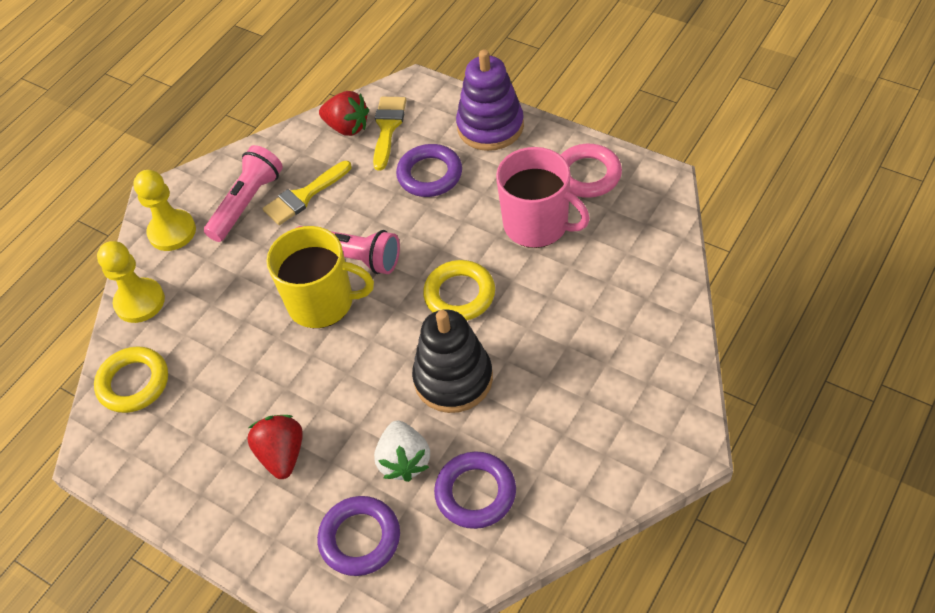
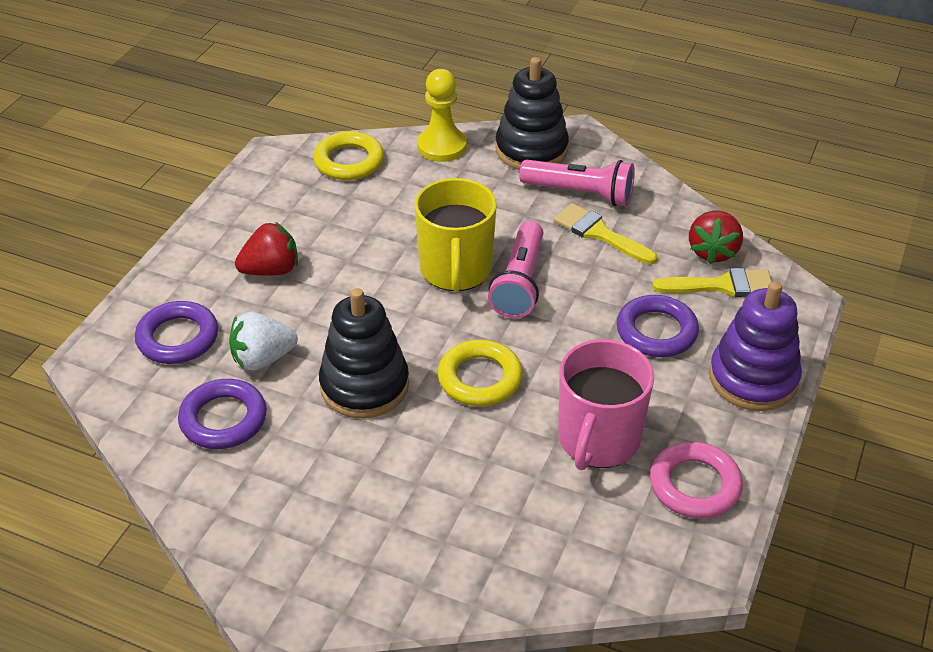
camera: 75 degrees right, 10 degrees down
(172, 232) = (531, 150): yellow pawn -> black stacking toy

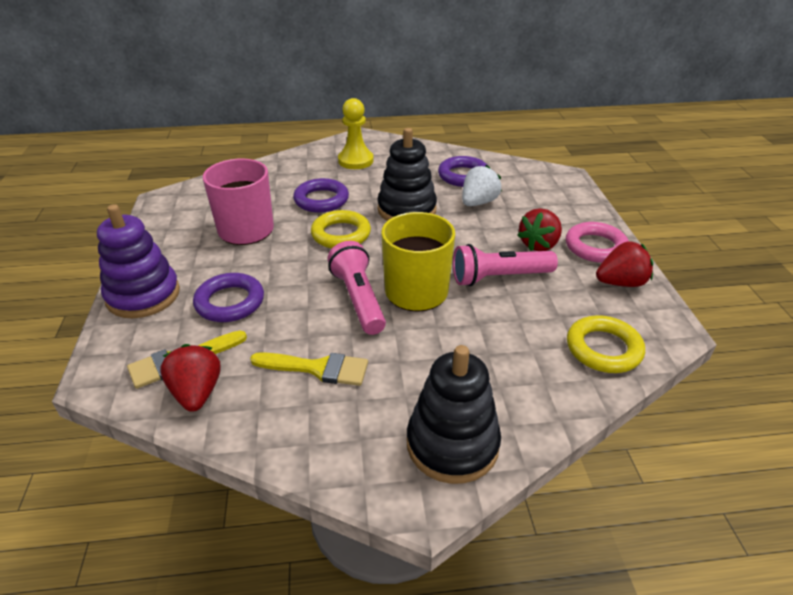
camera: 150 degrees right, 5 degrees down
(178, 338) = (537, 196): purple ring -> purple ring (321, 200)
(252, 201) = (621, 283): none -> red strawberry
(442, 146) = (545, 405): yellow pawn -> yellow pawn (355, 161)
(580, 194) = (361, 406): pink flashlight -> pink flashlight (499, 277)
(694, 485) = (177, 227): pink ring -> pink ring (595, 247)

